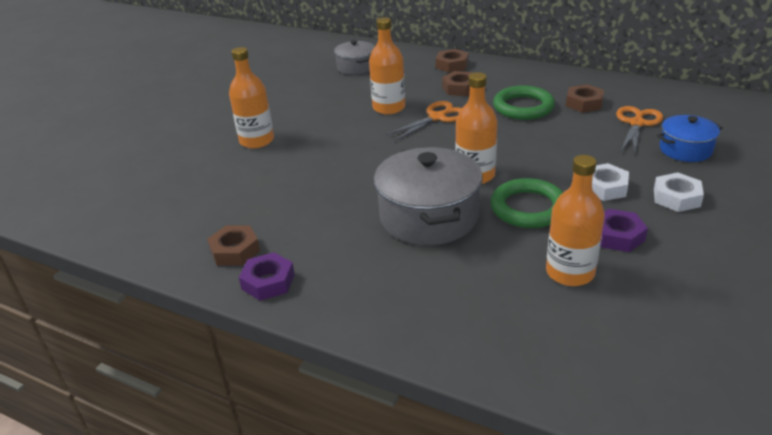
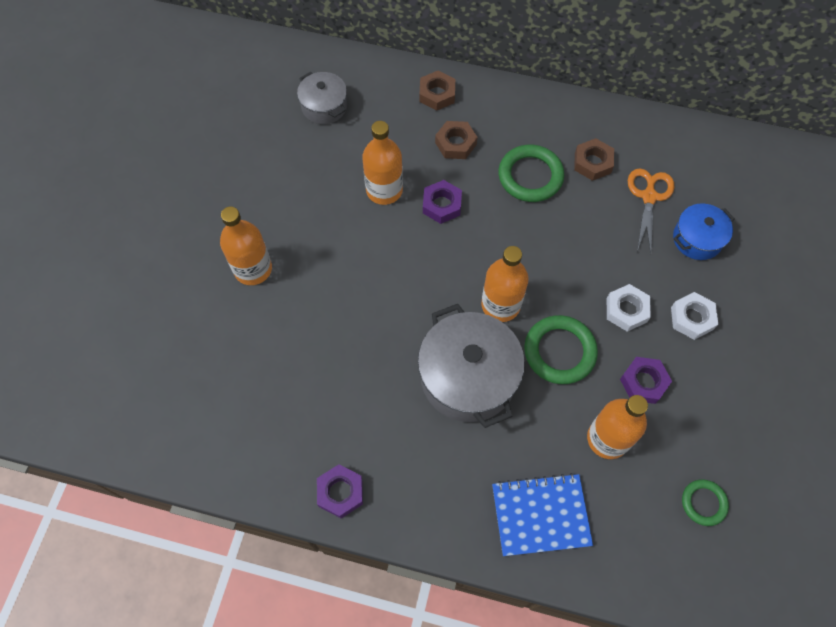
camera: 15 degrees left, 30 degrees up
(235, 251) = (293, 454): brown nut -> none
(437, 117) = (442, 205): orange scissors -> purple nut
(479, 323) = (540, 515): none -> blue notebook
(682, 335) = (703, 503): none -> green ring

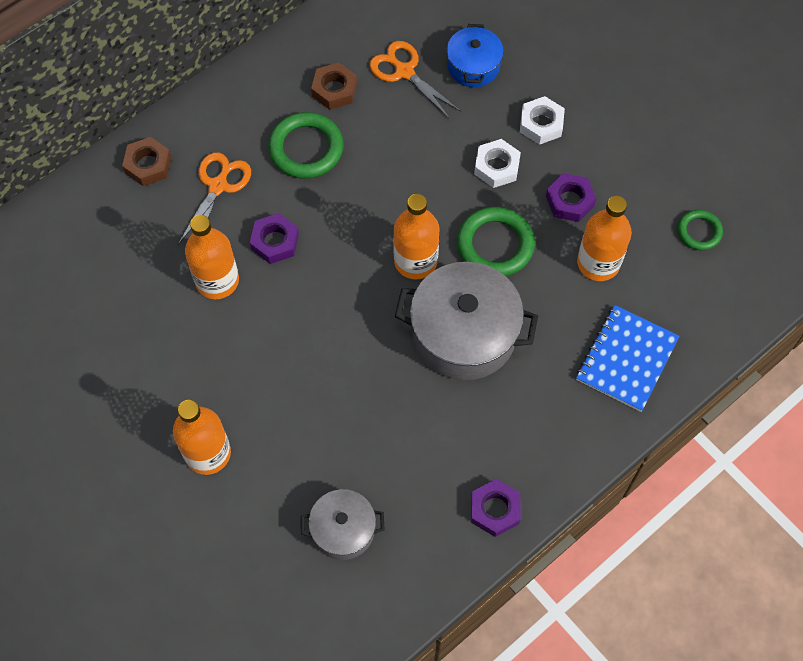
camera: 55 degrees left, 0 degrees up
(324, 106) = (72, 274): grey pot -> grey pot (343, 530)
(455, 143) = (218, 186): brown nut -> orange scissors

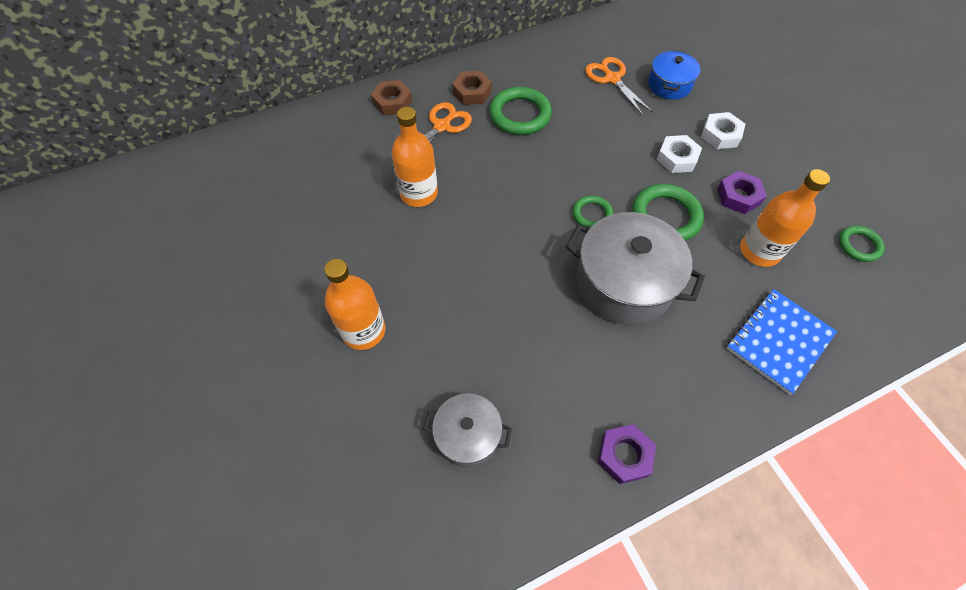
camera: 15 degrees right, 5 degrees down
(275, 242) = (475, 175): purple nut -> none
(334, 90) = (553, 80): brown nut -> brown nut (472, 92)
(415, 261) = (592, 214): orange bottle -> green ring

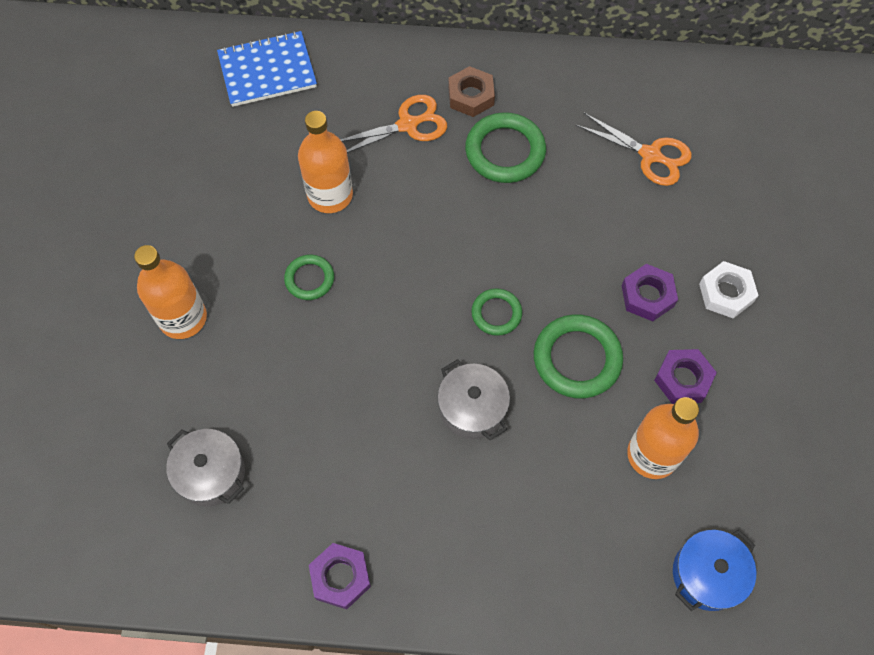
camera: 30 degrees right, 5 degrees up
(392, 102) = (374, 68): brown nut -> none
(612, 79) = (650, 155): orange scissors -> orange scissors turned 120 degrees clockwise
(624, 283) = (472, 408): grey pot -> grey pot, size x0.56
(669, 85) = (715, 197): blue pot -> blue pot (707, 574)
(677, 158) = (647, 296): white nut -> purple nut
(779, 341) = (588, 561): blue notebook -> blue notebook (267, 71)
(859, 245) = (778, 512): green ring -> green ring (309, 279)

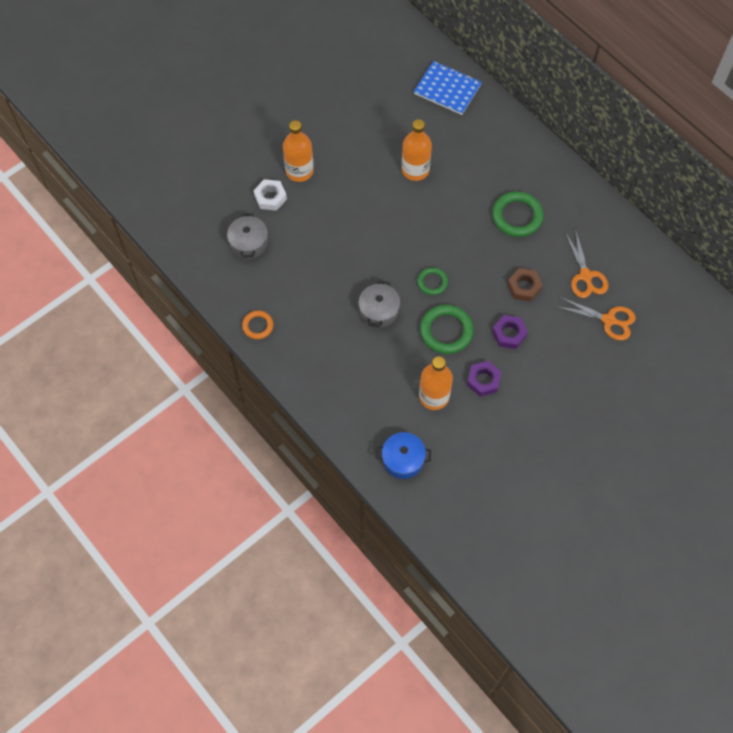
camera: 45 degrees right, 0 degrees up
(309, 279) = (368, 199): green ring -> none
(340, 577) = (258, 326): purple nut -> orange ring
(407, 125) = (485, 167): orange scissors -> orange scissors (608, 320)
(471, 96) = (530, 178): brown nut -> brown nut (524, 287)
(726, 293) = (547, 364): white nut -> white nut (270, 197)

